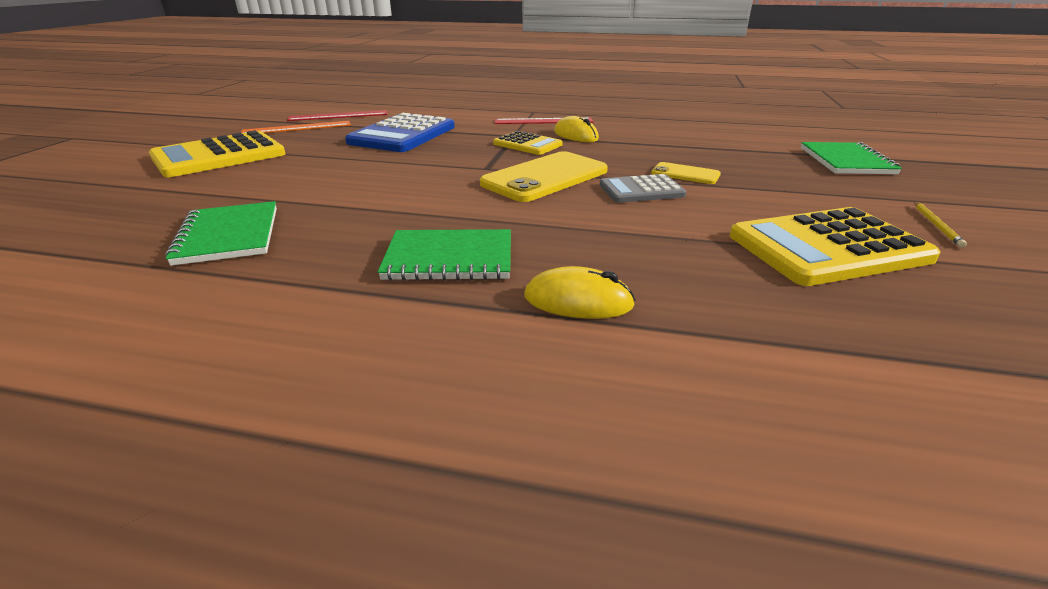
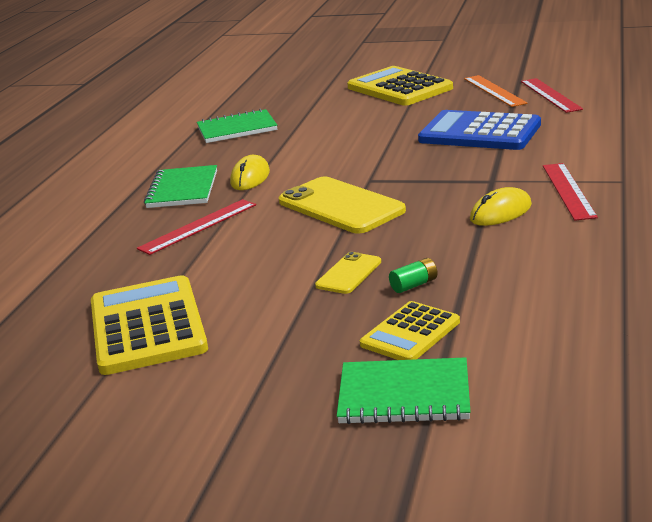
camera: 95 degrees right, 5 degrees down
(527, 144) = (454, 190): yellow calculator -> yellow calculator (410, 333)
(578, 239) = (198, 226): none -> red ruler
(578, 301) = (111, 229): yellow mouse -> yellow mouse (250, 177)
(641, 190) = (300, 250): grey calculator -> none
(698, 157) = (414, 285): none -> green battery
(936, 225) = (172, 401): yellow pencil -> none

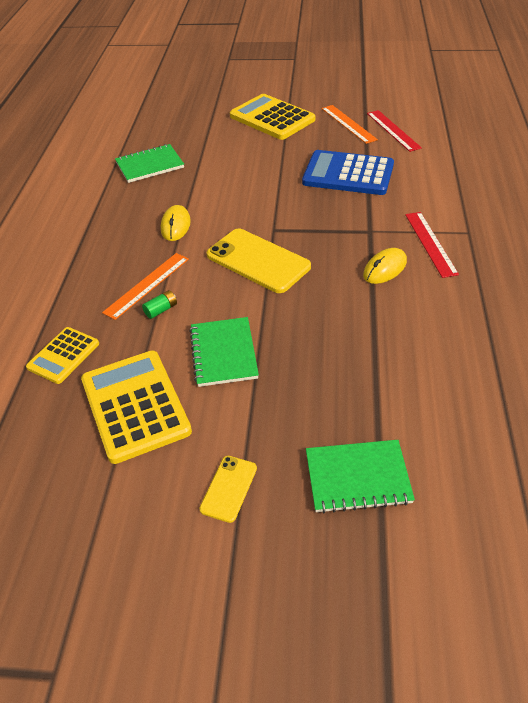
camera: 10 degrees left, 20 degrees up
(183, 189) = (122, 240): green notebook -> green notebook (224, 353)
(198, 226) = (147, 285): red ruler -> orange ruler
(348, 274) = (283, 340): yellow phone -> yellow phone (229, 488)
(410, 333) = (347, 408): yellow calculator -> yellow calculator (63, 355)
(414, 285) = (337, 353): green battery -> green battery (161, 310)

